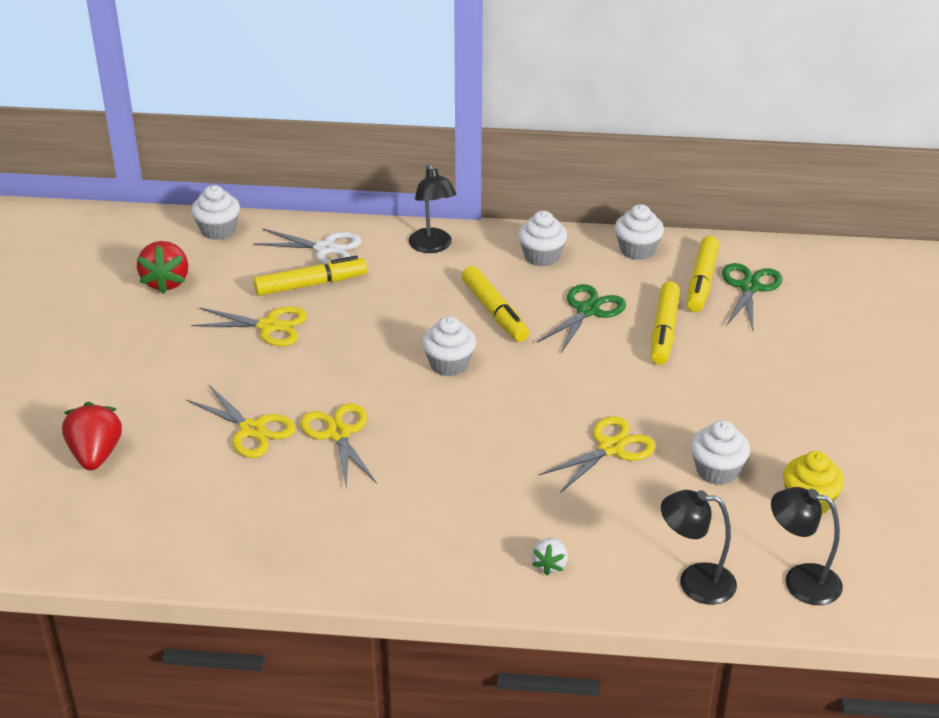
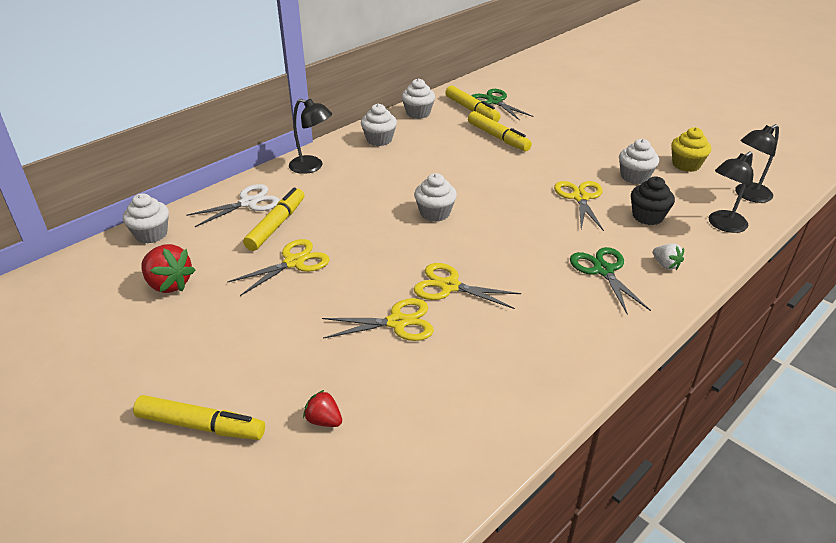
camera: 50 degrees left, 0 degrees up
(95, 455) = (324, 420): red strawberry -> red strawberry, size x0.57
(494, 312) = (407, 176): yellow marker -> yellow marker (201, 426)
(588, 310) = (449, 149): green scissors -> green scissors (603, 270)
(636, 515) = (647, 216): none -> black cupcake

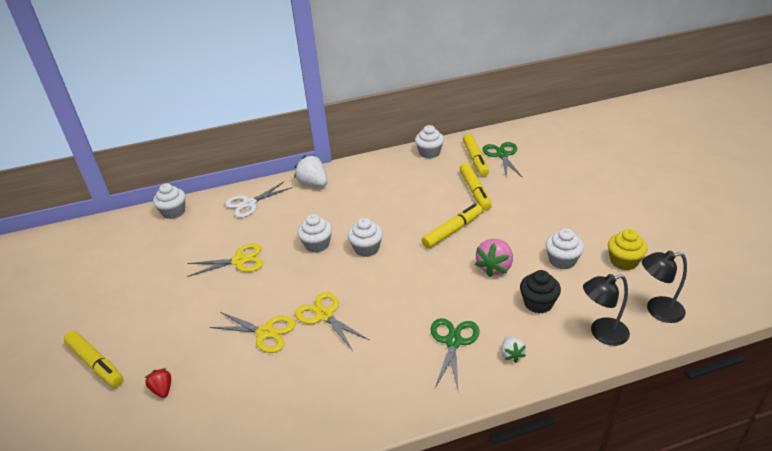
camera: 30 degrees right, 0 degrees up
(169, 284) = (155, 254): red strawberry -> none
(249, 203) = (249, 203): white scissors -> white scissors turned 150 degrees clockwise
(276, 225) = (252, 227): yellow marker -> yellow marker (452, 231)
(312, 167) = (313, 183): black lamp -> white strawberry
(379, 140) = (379, 171): white cupcake -> white cupcake (317, 244)
(580, 197) = (494, 267): yellow scissors -> pink strawberry

